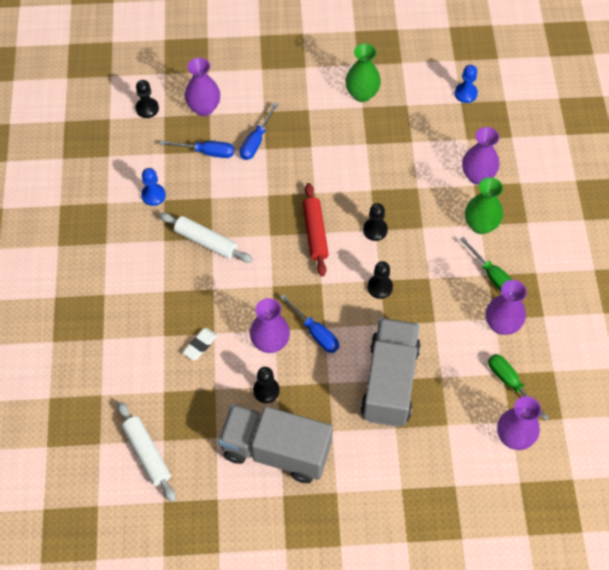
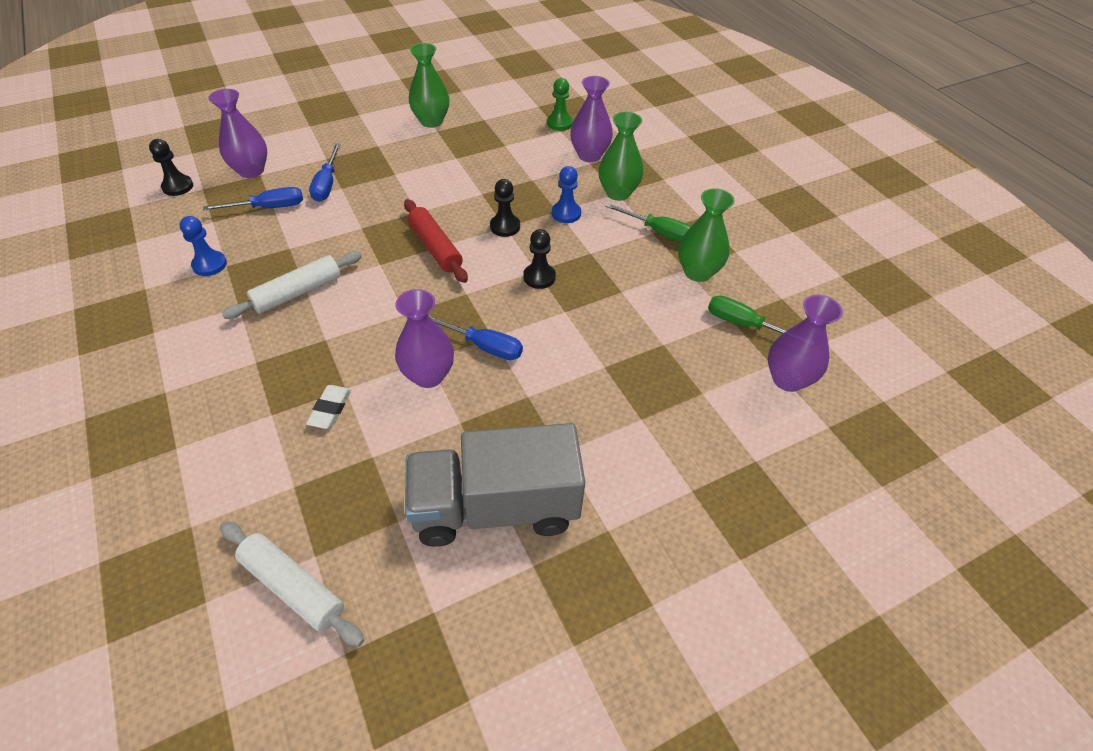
camera: 25 degrees left, 10 degrees down
(206, 242) = (298, 292): white rolling pin -> white rolling pin turned 45 degrees counterclockwise
(266, 390) = (447, 434): black pawn -> none
(389, 382) = (605, 370): grey truck -> none
(465, 93) = (539, 99): blue pawn -> blue pawn (566, 213)
(470, 130) = (559, 123): none -> green pawn
(502, 325) = (697, 272): purple vase -> green vase

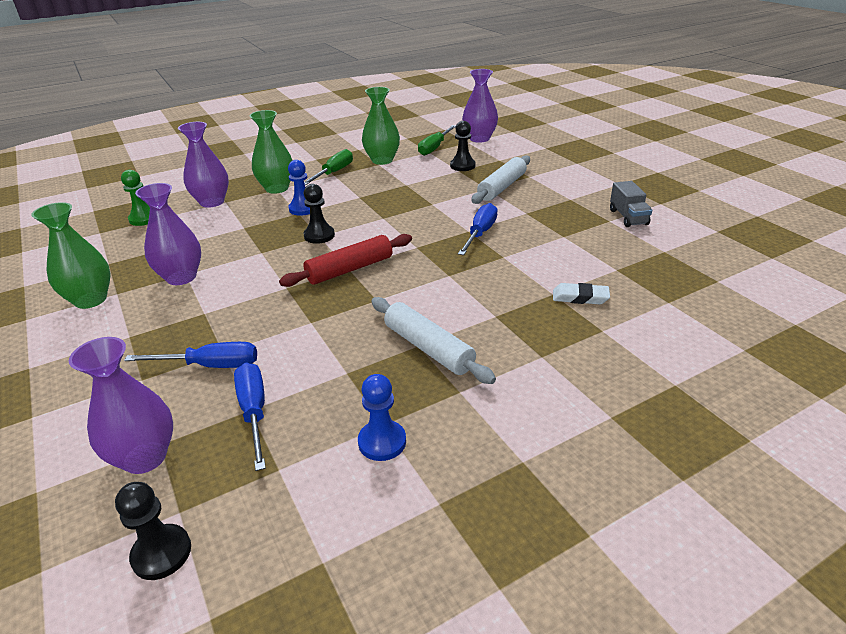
camera: 90 degrees left, 15 degrees down
(293, 587) = (748, 285): white rolling pin -> white rolling pin (502, 187)
(428, 375) = (521, 254): purple vase -> purple vase (181, 277)
(495, 507) = (628, 217): grey truck -> grey truck, size x0.43
(539, 277) = (392, 216): black pawn -> black pawn (462, 166)

